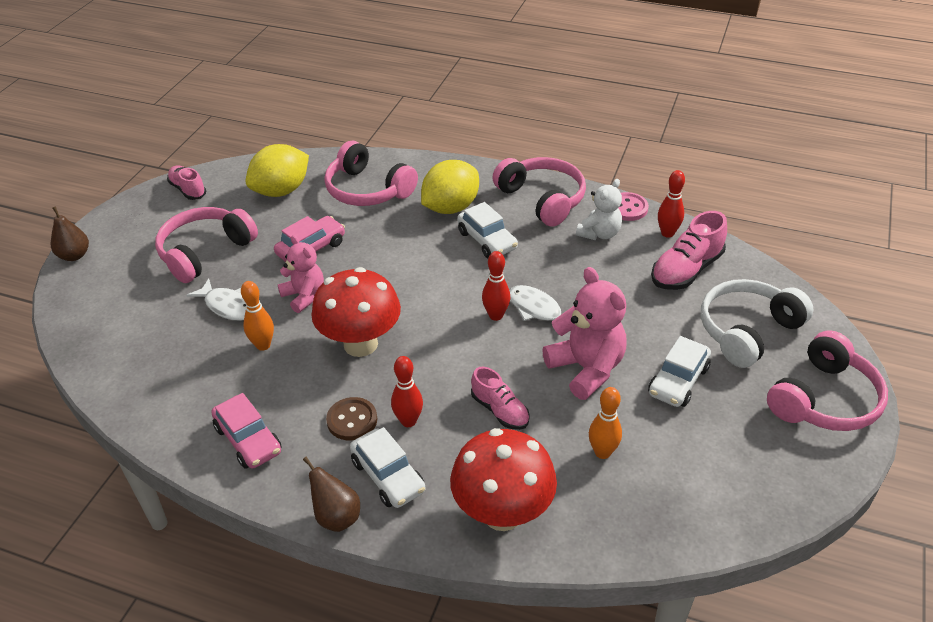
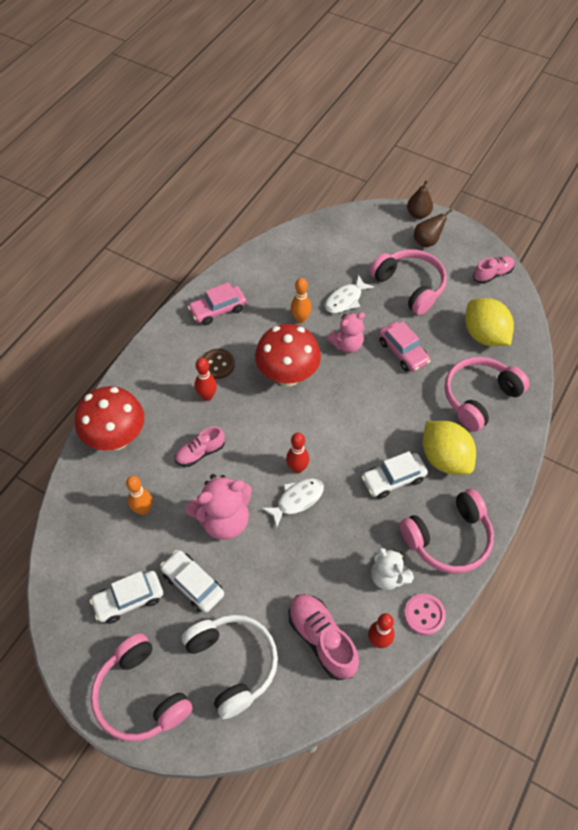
camera: 100 degrees right, 15 degrees up
(336, 516) = (145, 351): brown pear -> brown pear (427, 241)
(388, 476) = (166, 380): white car -> white car (129, 600)

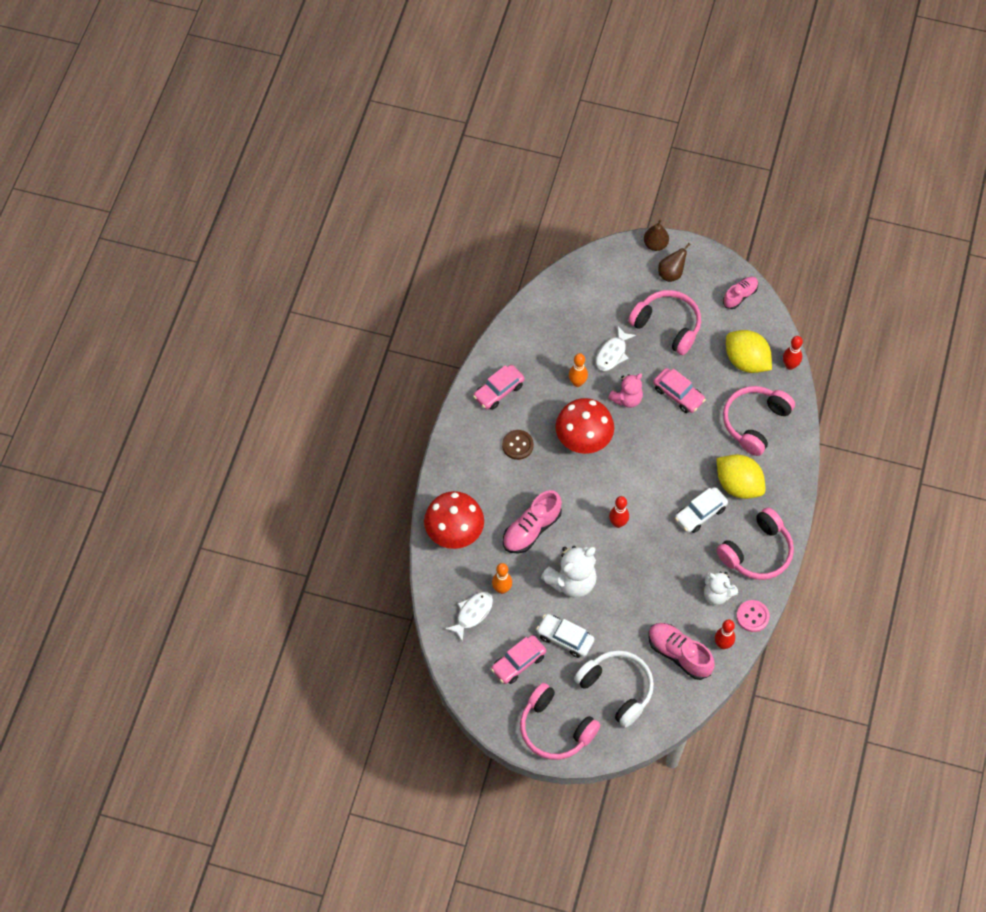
camera: 15 degrees left, 5 degrees up
(129, 600) = (518, 662): white car -> pink car
(200, 453) = (531, 529): pink shoe -> pink shoe, size x1.56
(207, 396) = (519, 477): red bowling pin -> red bowling pin (790, 365)
(224, 520) = (571, 581): pink teddy bear -> white teddy bear
(297, 500) = (626, 550): white fish -> white fish (472, 614)

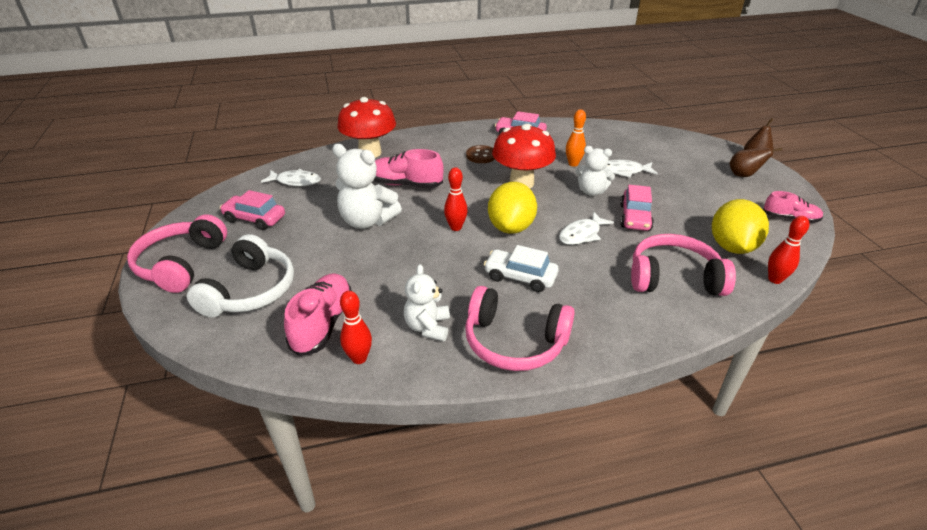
camera: 60 degrees right, 25 degrees down
(502, 589) = (331, 188): orange bowling pin -> none
(565, 638) = (298, 237): white car -> none
(627, 399) = (591, 191): pink teddy bear -> white teddy bear
(667, 326) = (692, 189): pink headphones -> none
(677, 444) = (581, 234): none -> white fish
(738, 485) = (585, 293): yellow lemon -> yellow lemon (511, 227)
(752, 616) = (419, 372): pink button -> none

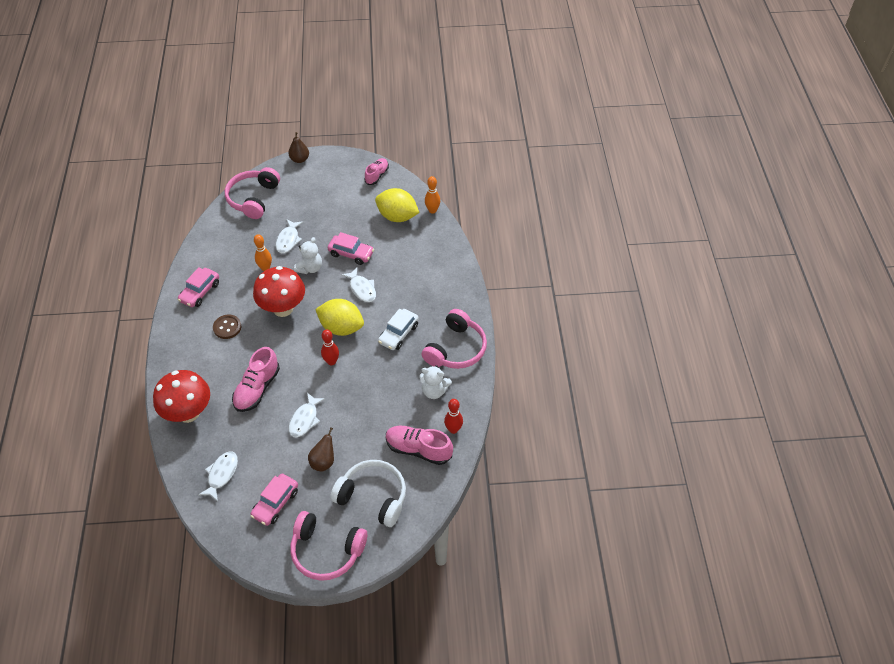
camera: 80 degrees left, 15 degrees up
(367, 221) = (305, 419): white teddy bear -> white fish
(673, 278) = (419, 256): pink headphones -> pink headphones (253, 198)
(743, 175) = (318, 175): brown pear -> brown pear (323, 461)
(775, 279) = (432, 210): red bowling pin -> orange bowling pin

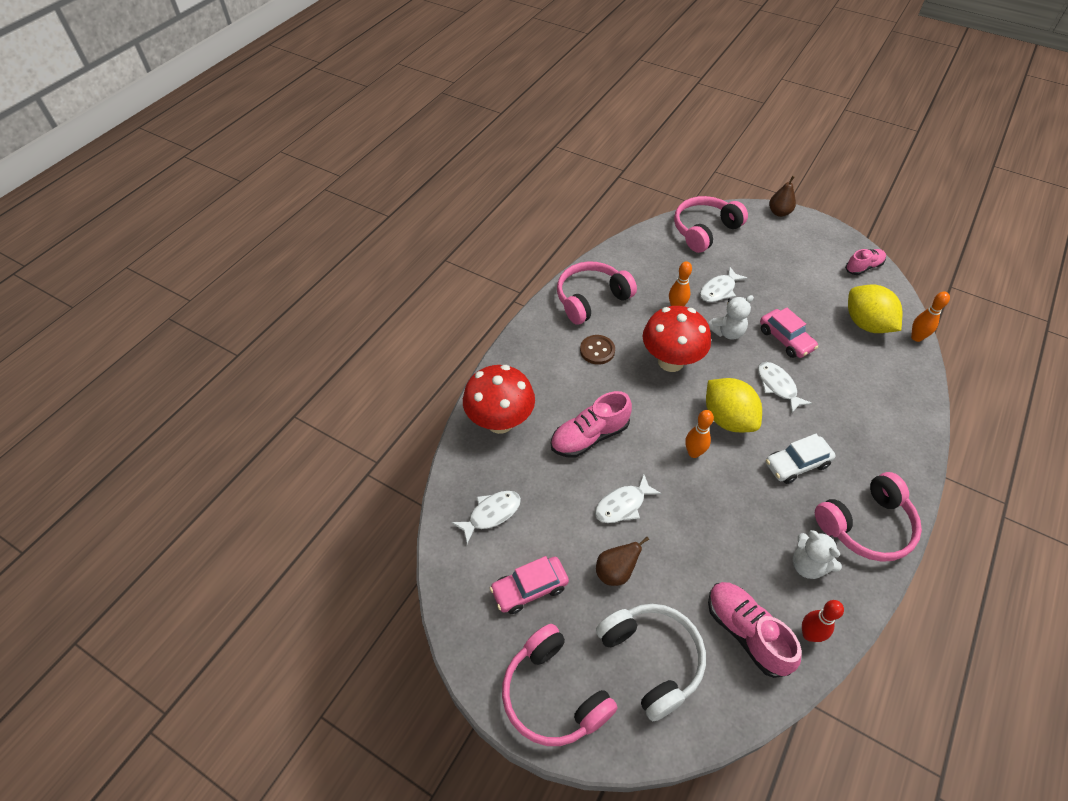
camera: 35 degrees right, 0 degrees up
(200, 292) = (591, 299): pink car -> pink headphones
(331, 361) = (693, 453): red bowling pin -> orange bowling pin
(362, 289) = (777, 386): white fish -> white fish turned 150 degrees clockwise

